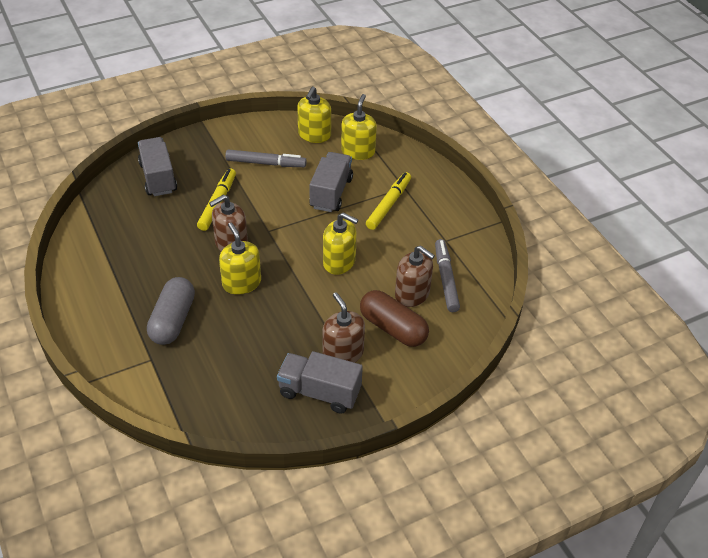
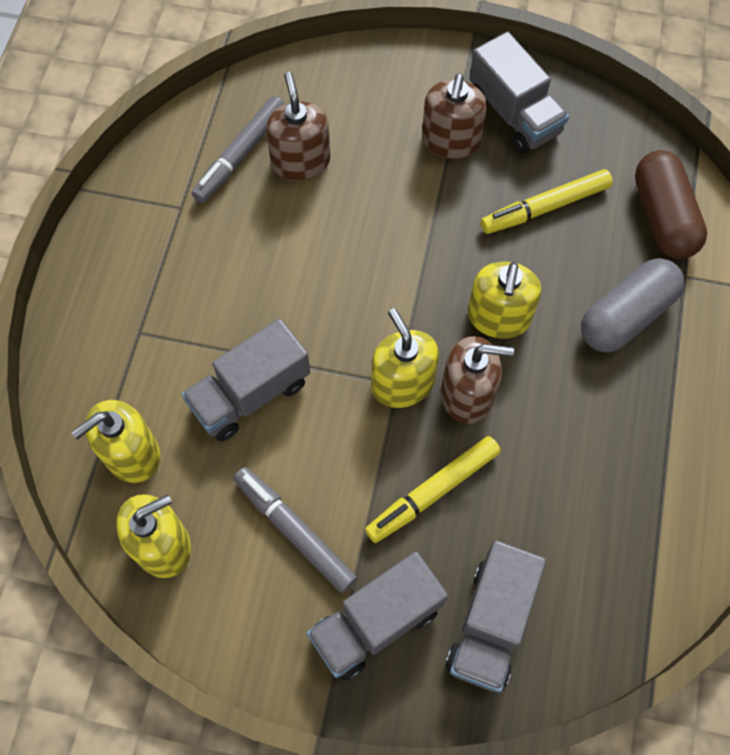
camera: 140 degrees left, 20 degrees up
(207, 156) = (376, 622): none -> grey truck
(339, 262) = (346, 265): yellow soap dispenser -> yellow soap dispenser (402, 383)
(388, 205) = (192, 315): yellow marker -> yellow marker (545, 207)
(393, 328) = (365, 134): brown capsule -> brown capsule (663, 217)

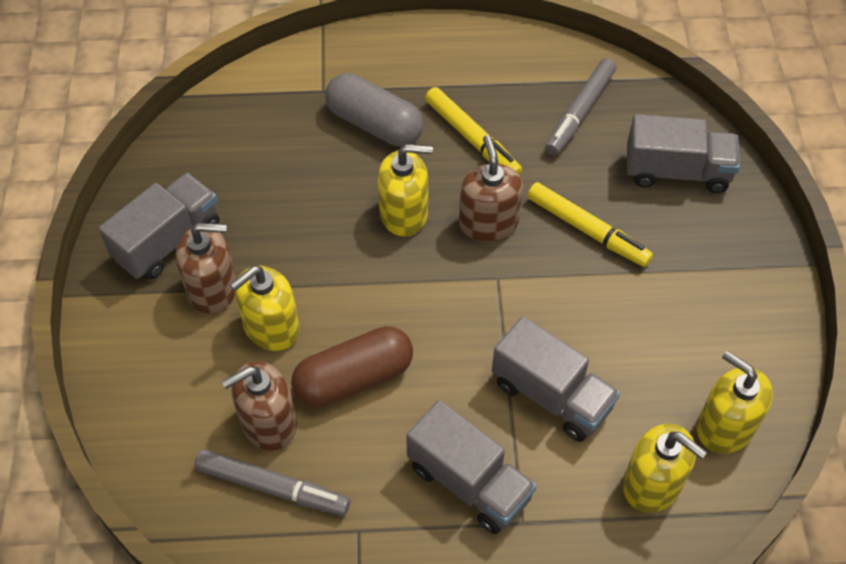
camera: 105 degrees left, 10 degrees down
(294, 531) = (665, 324): grey marker -> grey marker (580, 112)
(376, 622) = (712, 246): grey truck -> grey truck (469, 482)
(402, 383) = (495, 273): yellow soap dispenser -> yellow soap dispenser (271, 327)
(545, 207) = (276, 198): yellow marker -> yellow marker (472, 139)
(663, 217) = (264, 111): brown capsule -> brown capsule (354, 378)

